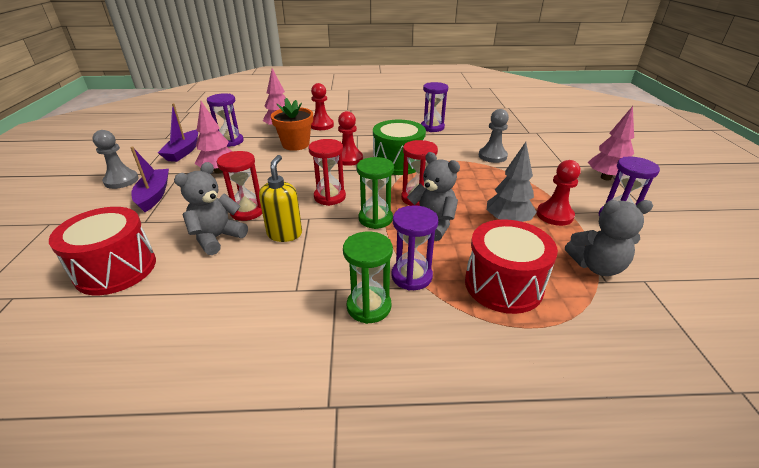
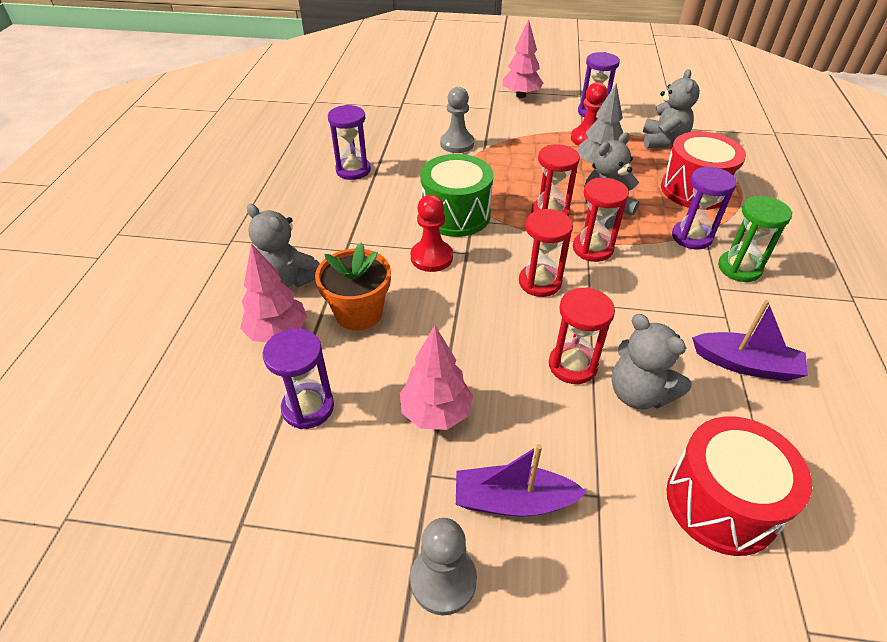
camera: 80 degrees left, 10 degrees up
(183, 152) = (332, 486): purple boat -> purple boat (745, 364)
(285, 234) = (626, 326): yellow soap dispenser -> none
(321, 125) = (288, 279): red pawn -> grey teddy bear
(375, 219) = (592, 249): green hourglass -> red hourglass

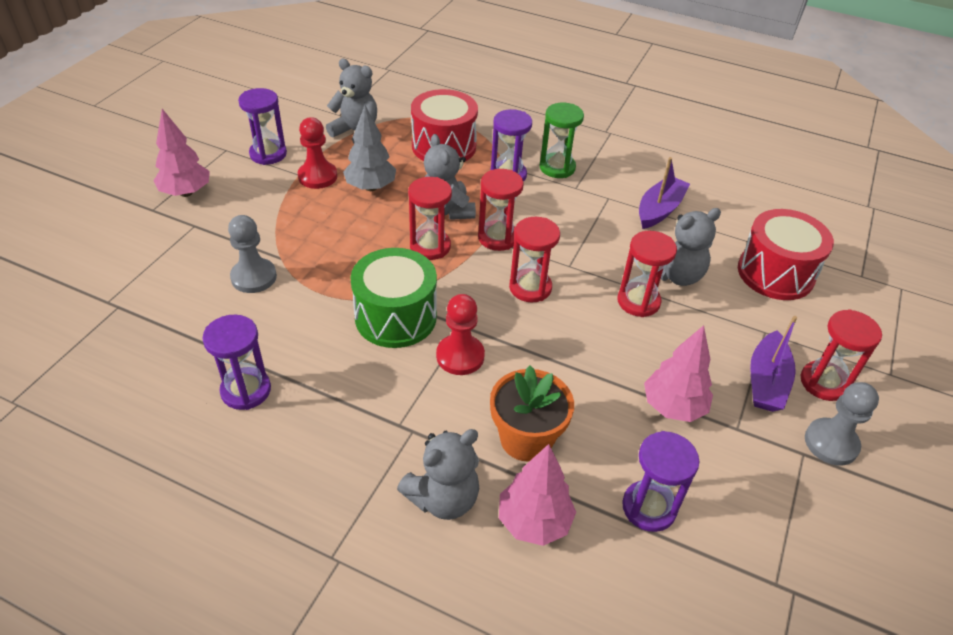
camera: 75 degrees left, 0 degrees up
(543, 570) = (823, 382): none -> red hourglass

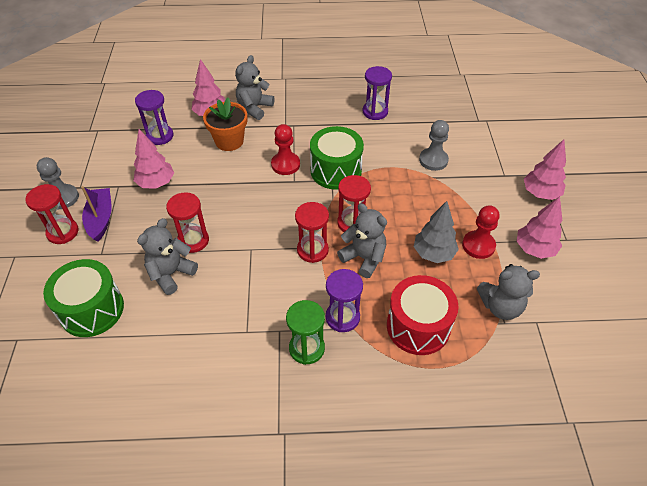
camera: 155 degrees right, 5 degrees up
(268, 154) = (534, 249): purple hourglass -> pink tree
(530, 287) = (269, 221): red hourglass -> none
(659, 210) = (198, 337): purple boat -> none
(775, 273) = (92, 309): red drum -> green drum

